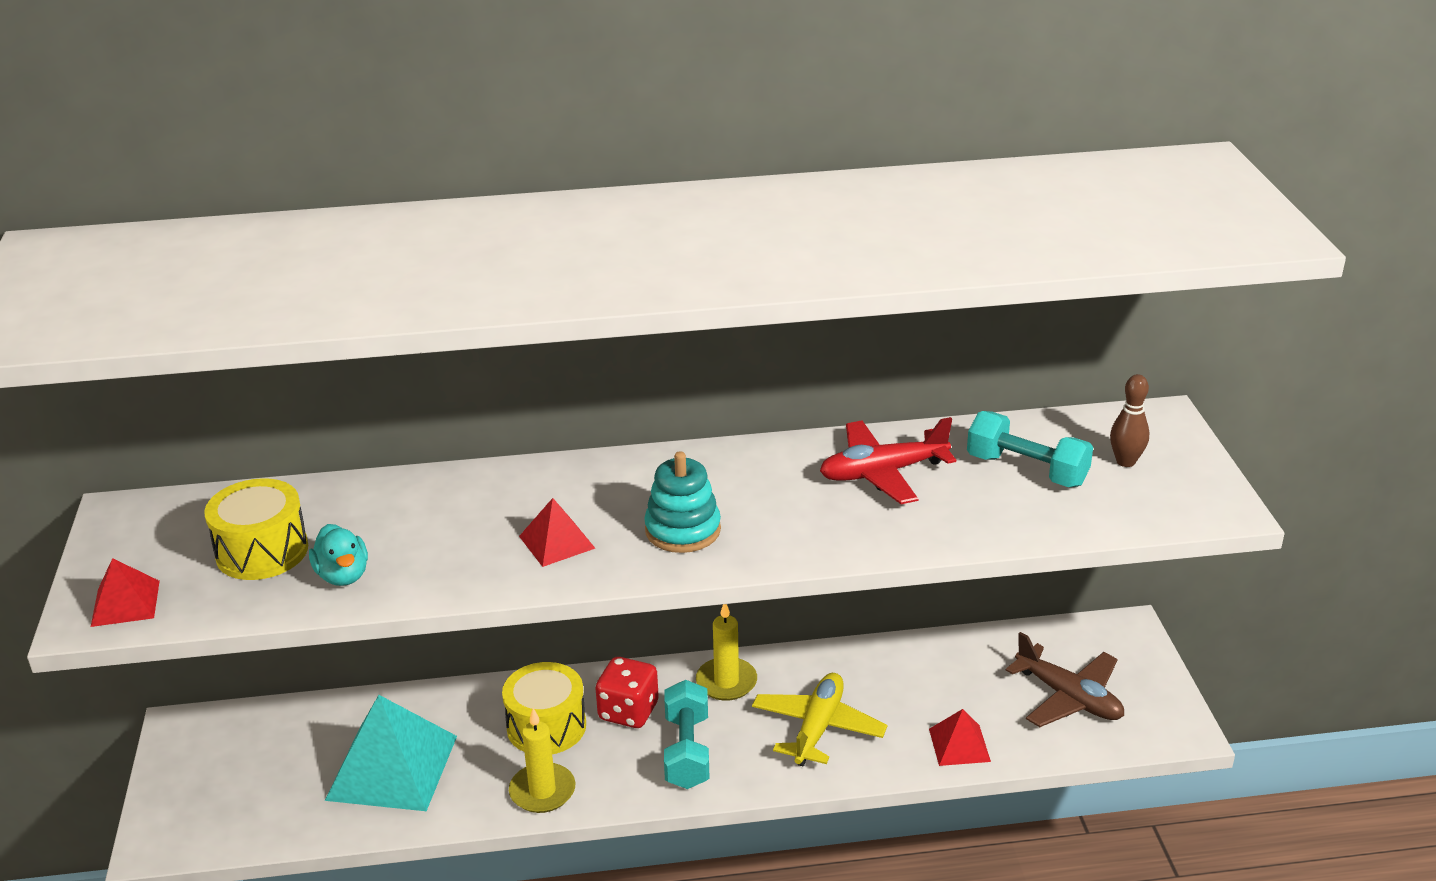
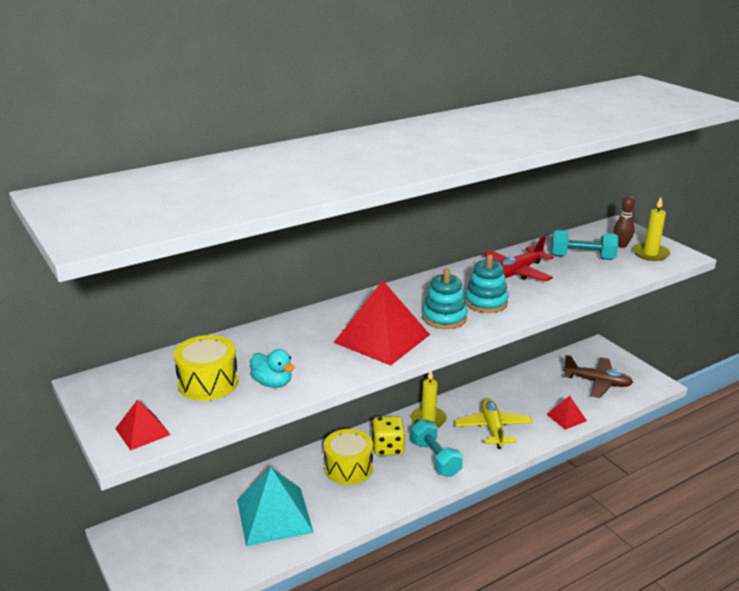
camera: 25 degrees left, 5 degrees down
(542, 791) = (373, 501): yellow candle -> yellow candle (650, 254)
(557, 542) = (382, 338): red pyramid -> red pyramid, size x1.98
(628, 711) = (388, 448): red dice -> yellow dice
(775, 518) = (486, 302): none -> turquoise stacking toy

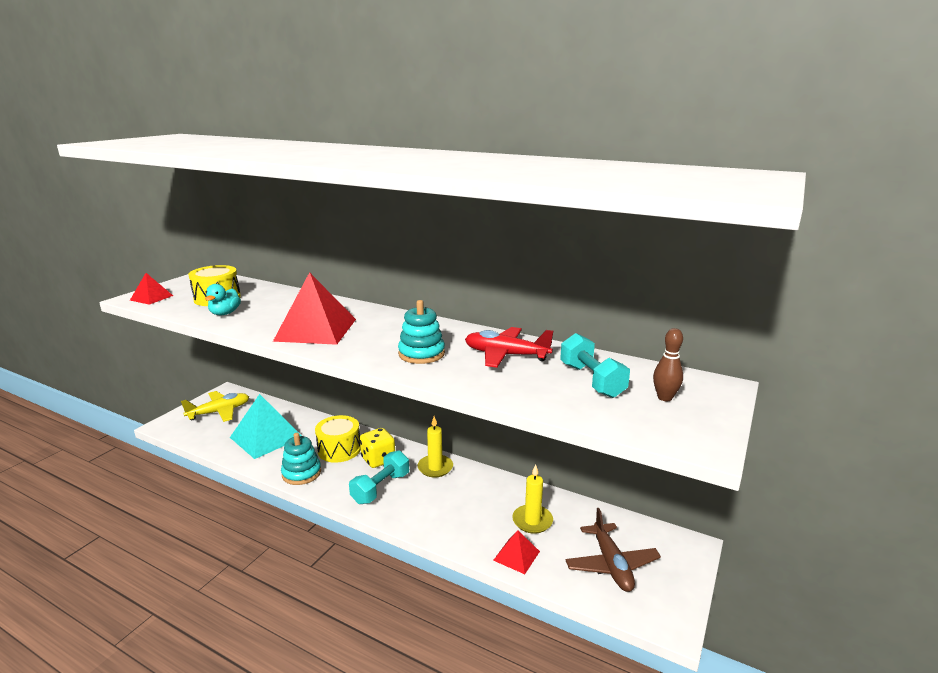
camera: 60 degrees right, 5 degrees down
(444, 318) = (373, 343): turquoise stacking toy -> turquoise stacking toy (301, 473)
(492, 428) = (452, 509): yellow plane -> yellow plane (219, 412)
(650, 254) = (671, 420): yellow candle -> yellow candle (532, 521)

